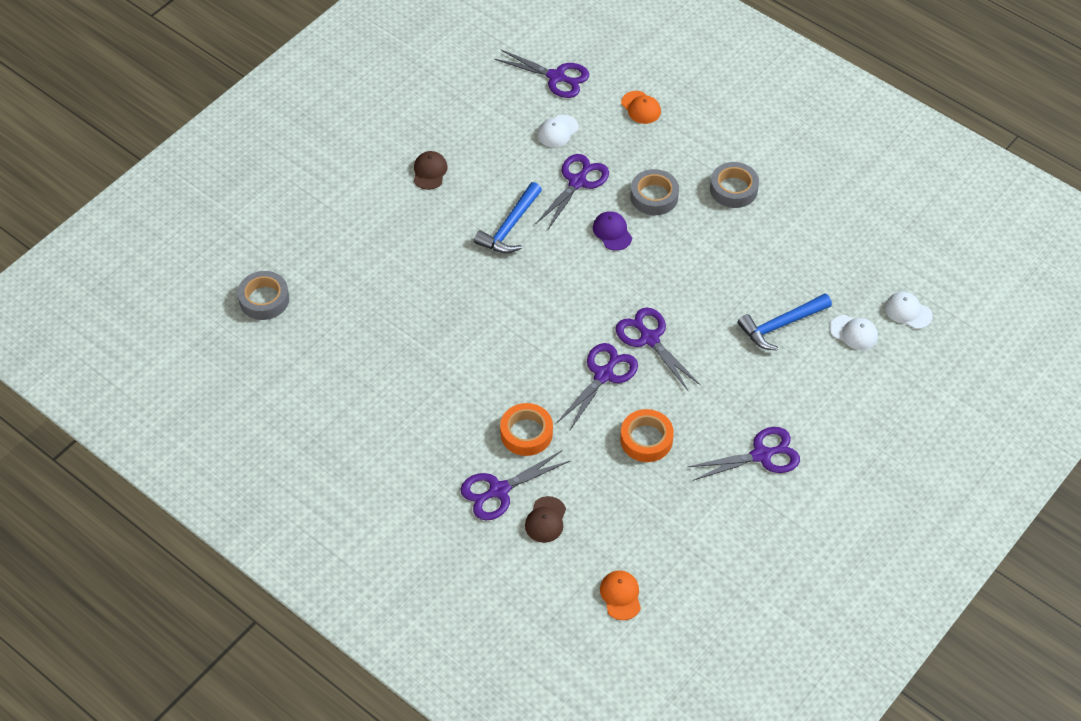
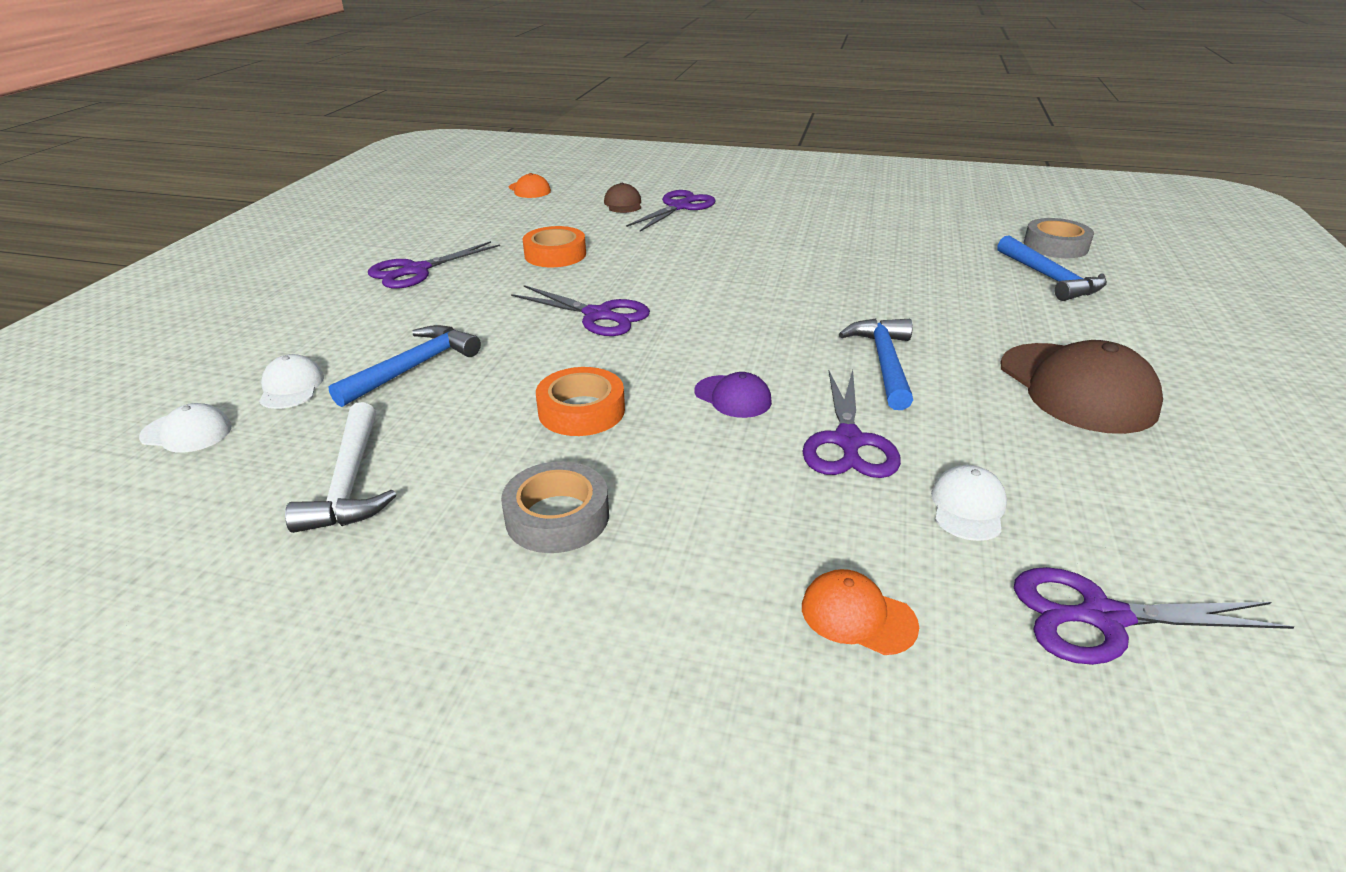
camera: 155 degrees right, 20 degrees down
(320, 264) = (1049, 278): none -> blue hammer
(429, 171) = (1076, 388): brown cap -> brown cap, size x2.01
(526, 433) = (684, 234): orange tape -> orange tape (581, 411)
(603, 375) = (635, 280): purple scissors -> none
(654, 196) = (702, 460): grey tape -> none
(823, 243) = (350, 482): none -> white hammer
(854, 333) = (291, 387): white cap -> white cap turned 75 degrees clockwise

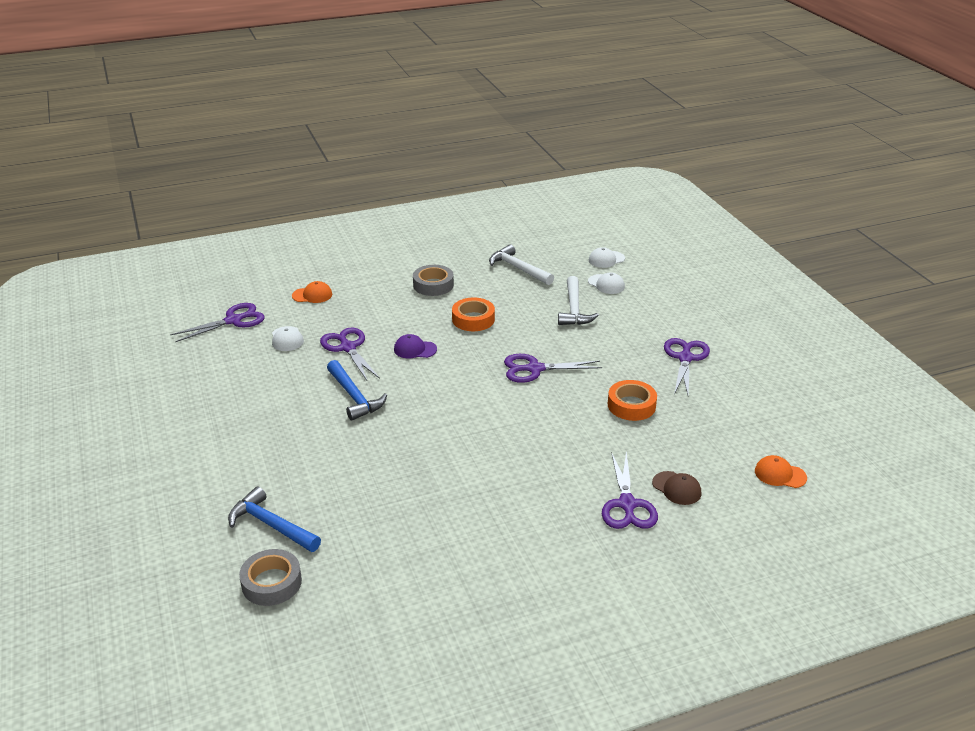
camera: 145 degrees right, 0 degrees up
(413, 368) = (574, 309): blue hammer -> white hammer
(1076, 388) = (246, 418): brown cap -> none

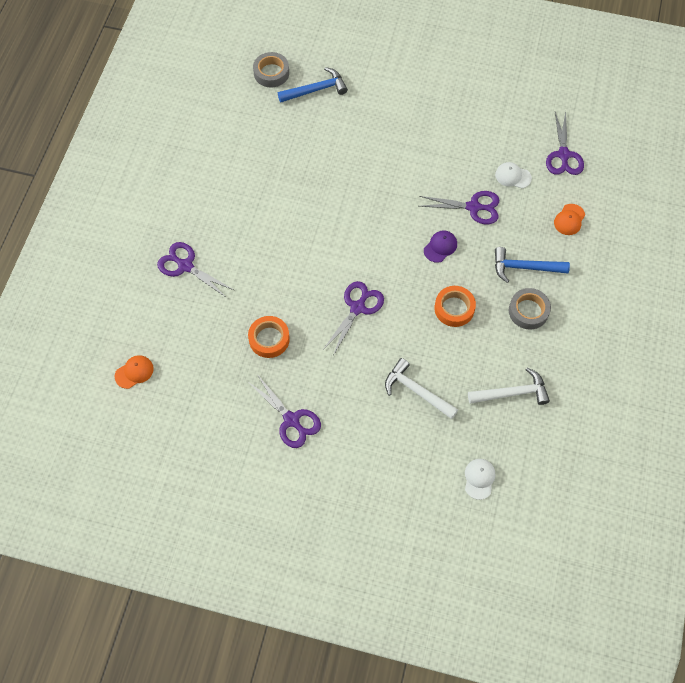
camera: 125 degrees right, 30 degrees up
(354, 397) = (408, 182): blue hammer -> blue hammer (524, 267)
(606, 284) = (437, 445): white cap -> none
(676, 488) = (174, 303): brown cap -> none

